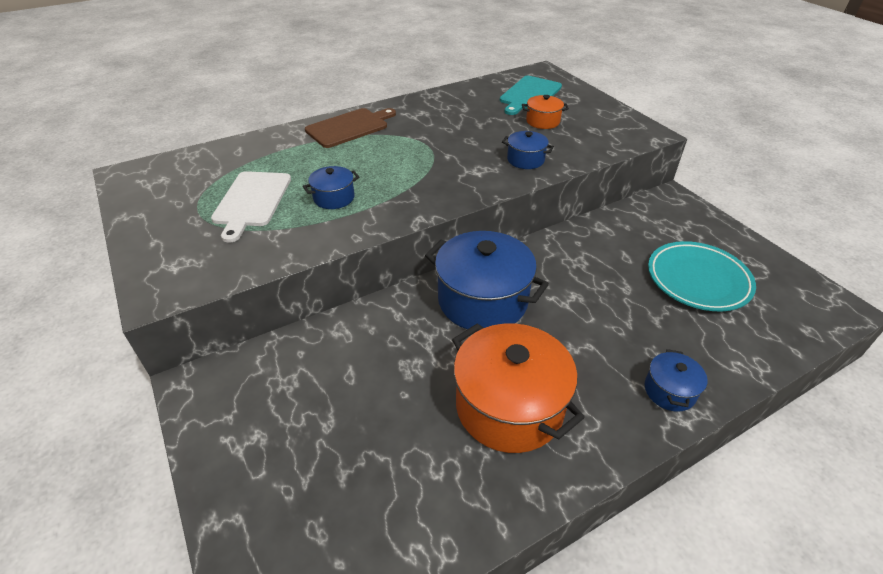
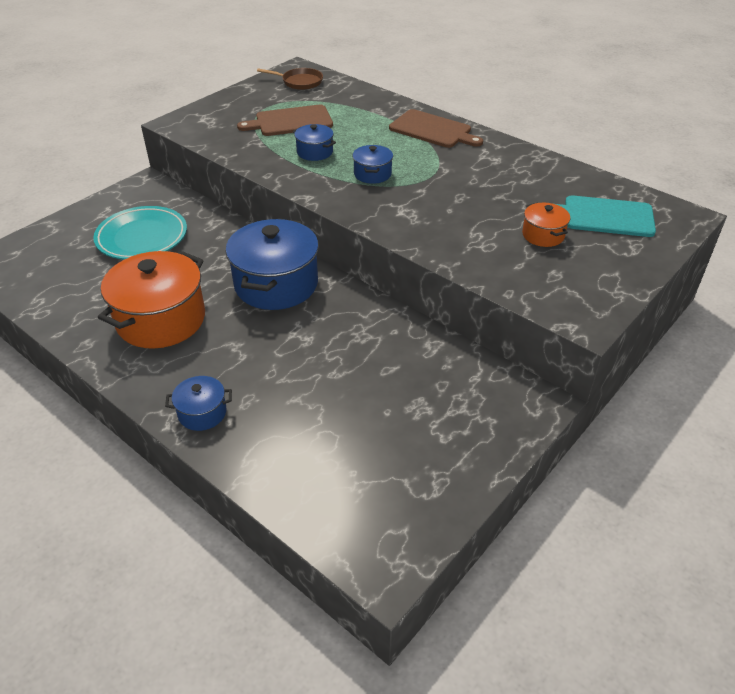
camera: 70 degrees right, 0 degrees up
(164, 178) = (300, 82): none -> brown pan
(252, 201) = (290, 121): white cutting board -> brown cutting board
(525, 160) = (446, 236): blue pot -> blue pot (372, 174)
(698, 280) = (376, 430): turquoise plate -> turquoise plate (142, 238)

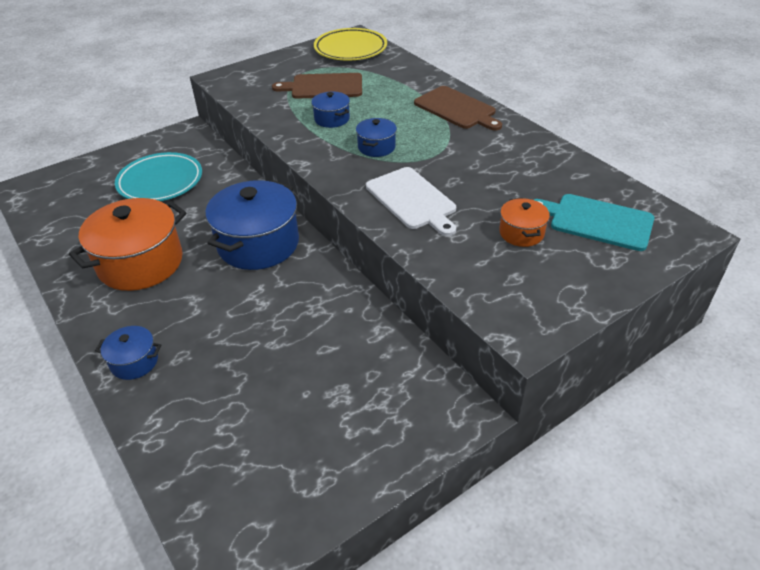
camera: 15 degrees right, 0 degrees up
(300, 82) = (350, 49): brown pan -> yellow plate
(430, 219) = (412, 200): none -> white cutting board

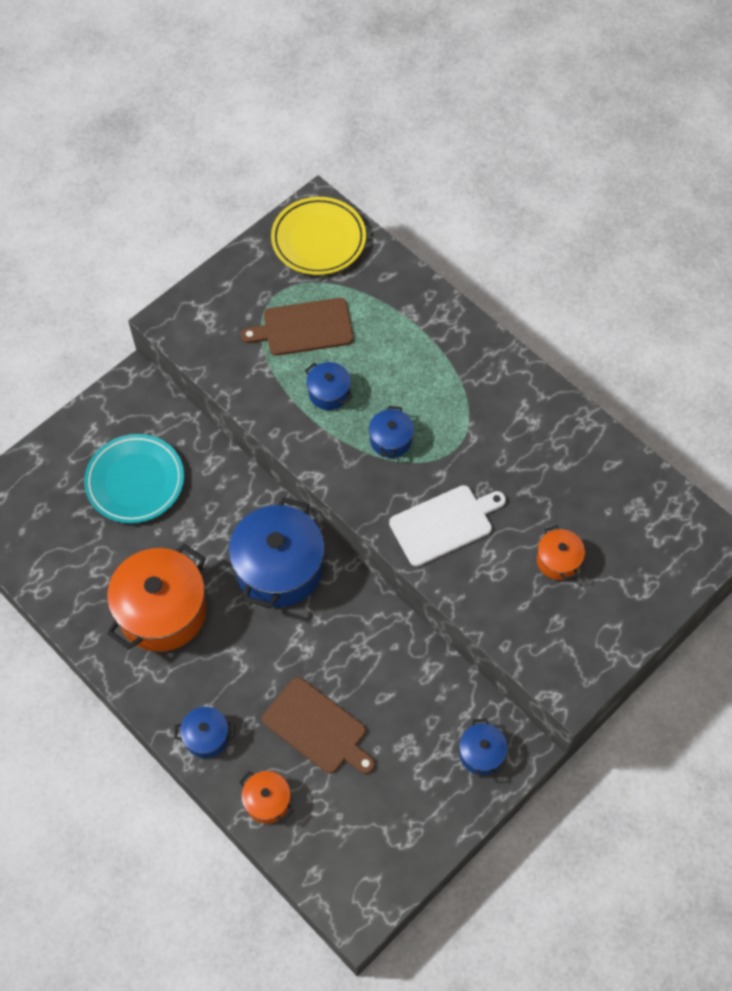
camera: 10 degrees left, 20 degrees up
(171, 427) = (267, 801): none -> orange pot
(412, 200) = (444, 524): white cutting board -> white cutting board turned 75 degrees counterclockwise
(420, 410) = (481, 753): none -> blue pot
(457, 109) = (470, 358): brown cutting board -> brown cutting board (317, 728)
(597, 221) = (630, 535): turquoise cutting board -> none

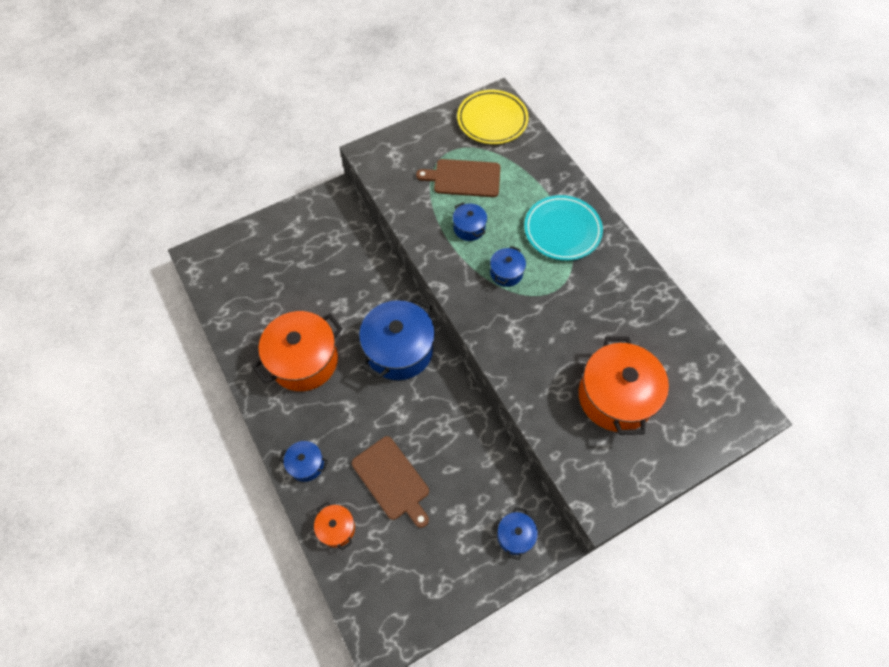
camera: 15 degrees right, 0 degrees up
(135, 481) = (314, 263): turquoise plate -> turquoise plate (562, 230)
(444, 524) = (531, 346): white cutting board -> none
(558, 560) = (615, 397): orange pot -> orange pot, size x2.08

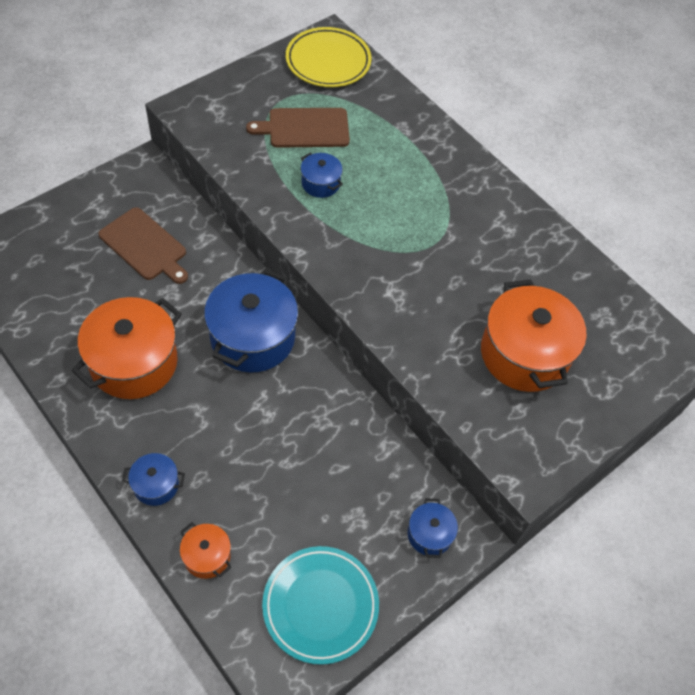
camera: 15 degrees left, 5 degrees down
(392, 480) = (268, 490): brown cutting board -> brown cutting board (145, 246)
(506, 273) = (373, 229): blue pot -> none
(562, 230) = (431, 177): turquoise plate -> turquoise plate (320, 606)

